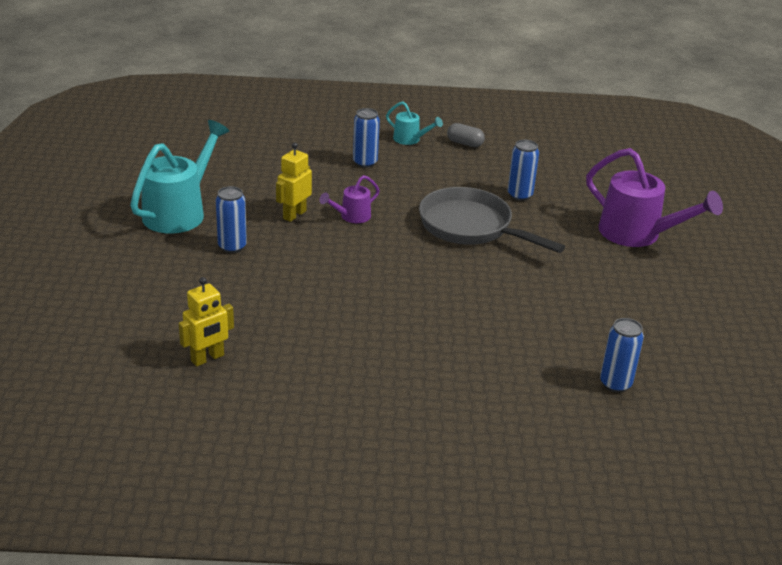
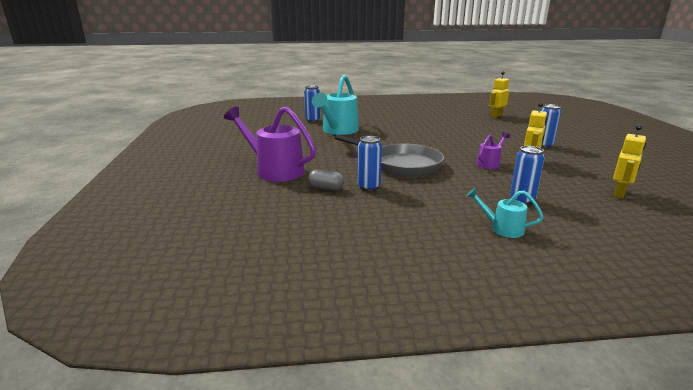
camera: 175 degrees right, 10 degrees down
(180, 212) = (605, 157): turquoise watering can -> turquoise watering can (338, 131)
(254, 159) = (619, 193): none -> yellow robot
(465, 143) = (440, 230): grey capsule -> grey capsule (326, 188)

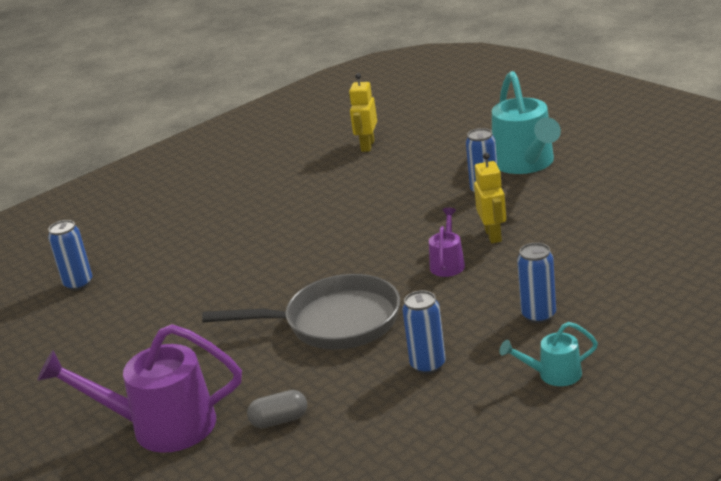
camera: 30 degrees left, 5 degrees up
(338, 131) = (155, 291): turquoise watering can -> turquoise watering can (526, 164)
(368, 187) = (335, 388): blue can -> blue can (428, 365)
(619, 193) = (631, 250): yellow robot -> none

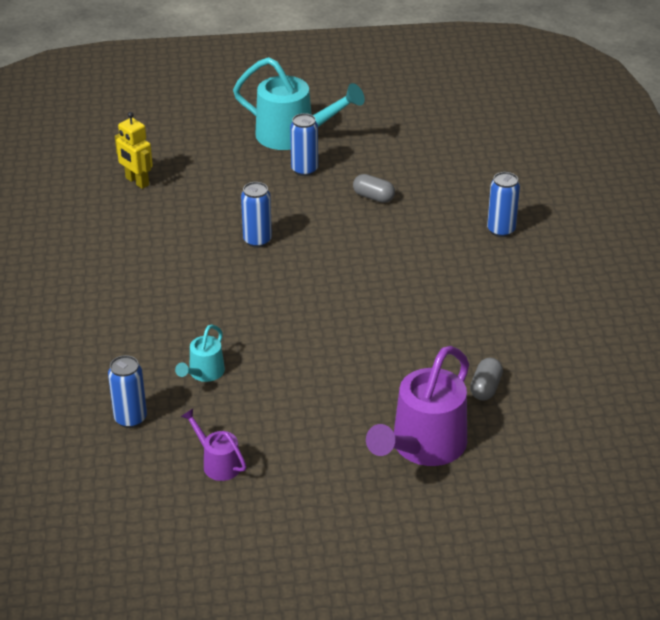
camera: 60 degrees left, 10 degrees up
(334, 323) = (391, 313): grey pan -> none
(428, 365) = (500, 298): blue can -> blue can (257, 240)
(448, 263) = (383, 232): purple watering can -> purple watering can (217, 463)
(493, 235) = (373, 197): yellow robot -> grey capsule
(553, 375) = (573, 258): turquoise watering can -> turquoise watering can (203, 373)

